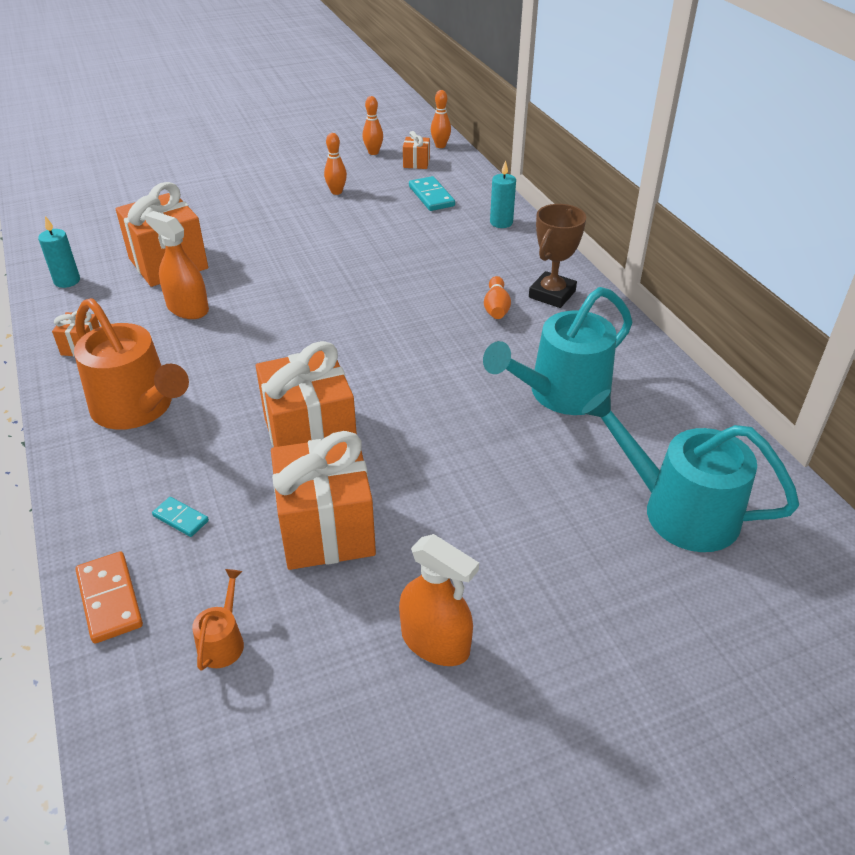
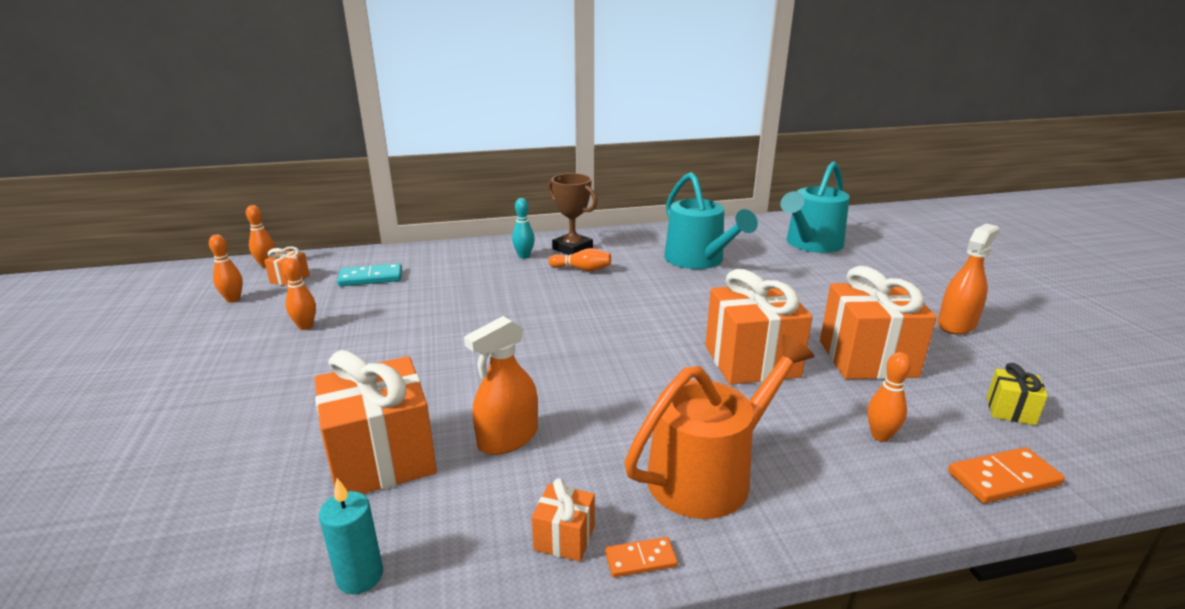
camera: 80 degrees left, 15 degrees down
(57, 379) = (640, 559): none -> orange domino
(181, 518) = (880, 436): turquoise domino -> orange bowling pin
(223, 641) = (1010, 411): orange watering can -> yellow gift
(501, 222) = (449, 254): turquoise candle -> none
(515, 266) = (524, 256): none -> turquoise bowling pin

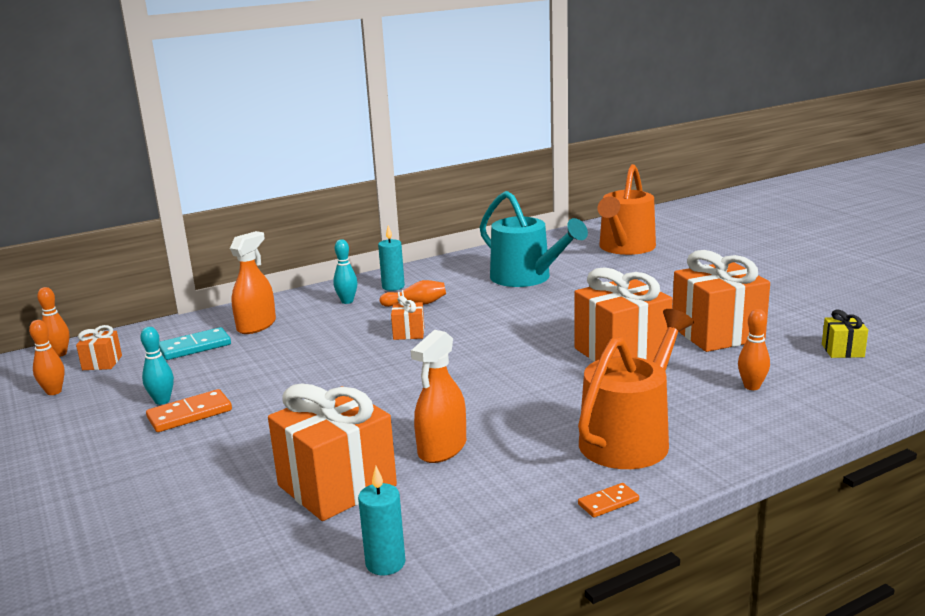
camera: 15 degrees left, 5 degrees down
(305, 326) = (162, 401): orange bowling pin -> turquoise bowling pin
(564, 538) = (539, 503): orange gift -> orange gift (409, 333)
(572, 248) = (393, 287): brown trophy -> turquoise candle
(811, 244) = (625, 248): turquoise watering can -> orange watering can
(956, 324) = (779, 295): orange spray bottle -> orange spray bottle (256, 325)
(1003, 478) = (852, 396): orange domino -> orange domino (190, 414)

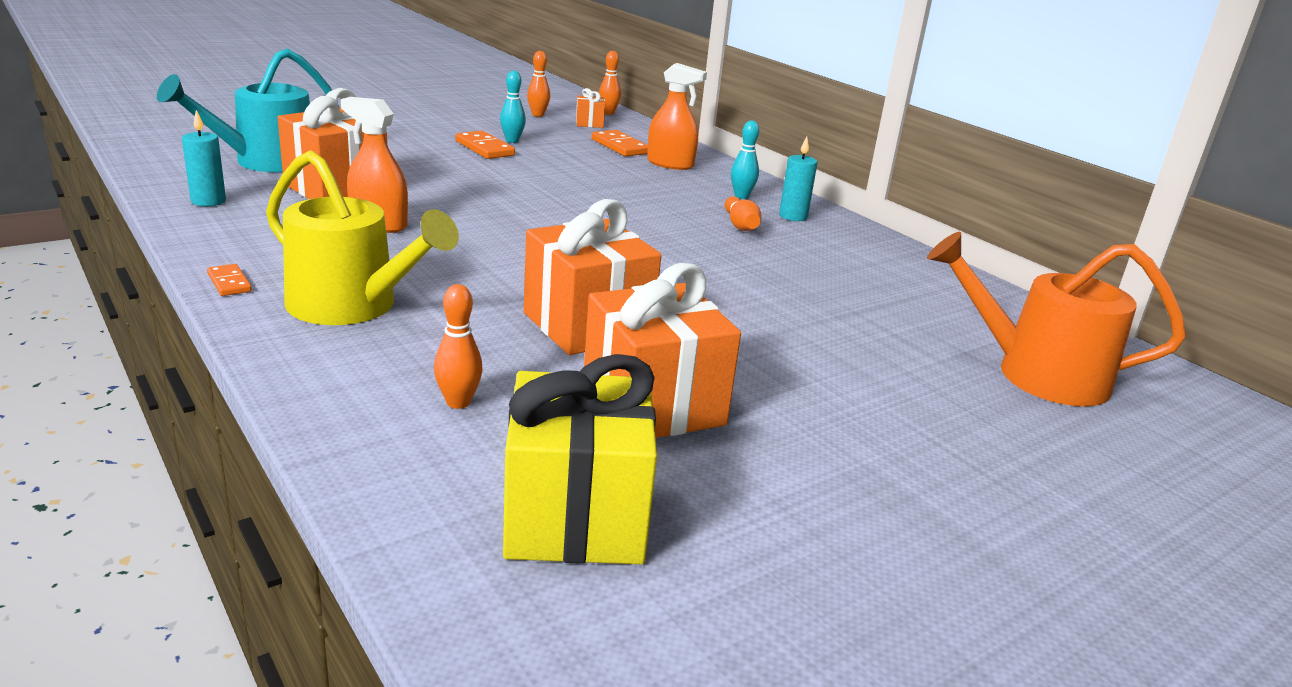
camera: 80 degrees right, 5 degrees up
(195, 347) = (620, 146): turquoise domino -> orange domino
(409, 333) = (652, 220): orange gift -> none
(526, 278) = (852, 288): turquoise watering can -> turquoise watering can (267, 162)
(630, 438) = (352, 306): orange watering can -> yellow watering can
(842, 350) = (575, 517): yellow gift -> yellow gift, size x2.17

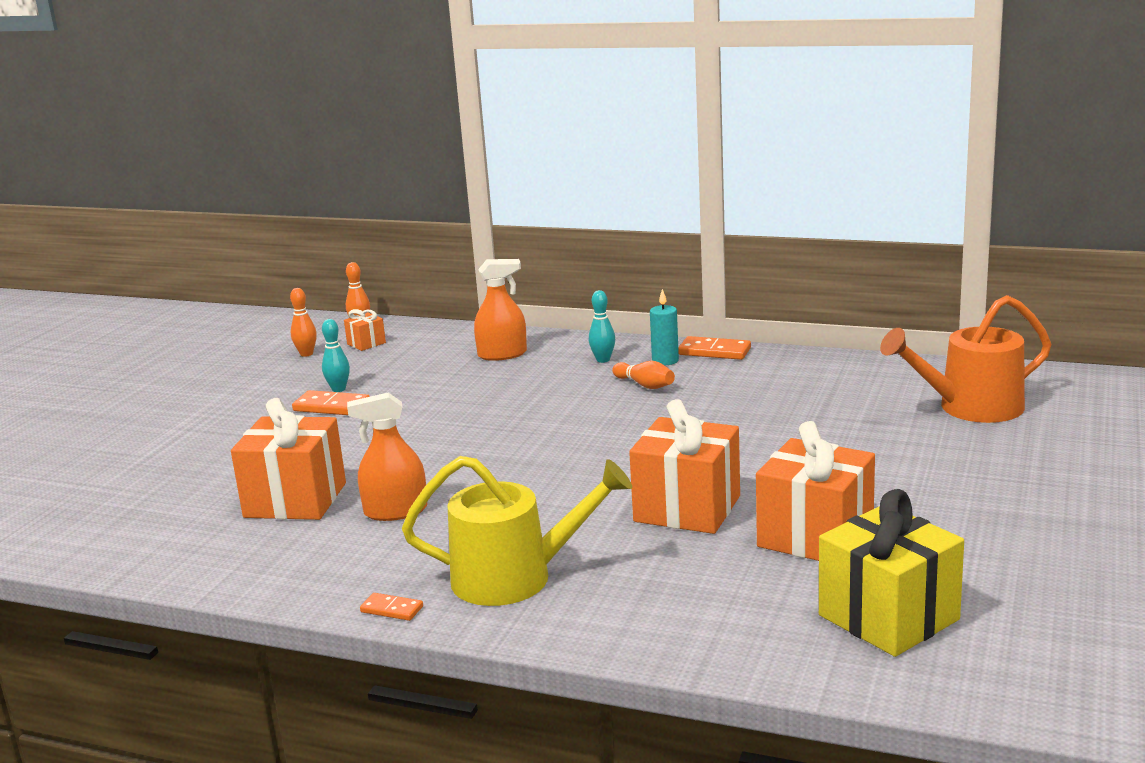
camera: 30 degrees left, 5 degrees down
(208, 201) = (215, 562): turquoise candle -> none
(267, 162) = (177, 506): turquoise watering can -> none
(458, 402) = (710, 597): orange bowling pin -> none
(620, 146) = (434, 355): orange domino -> orange domino (714, 351)

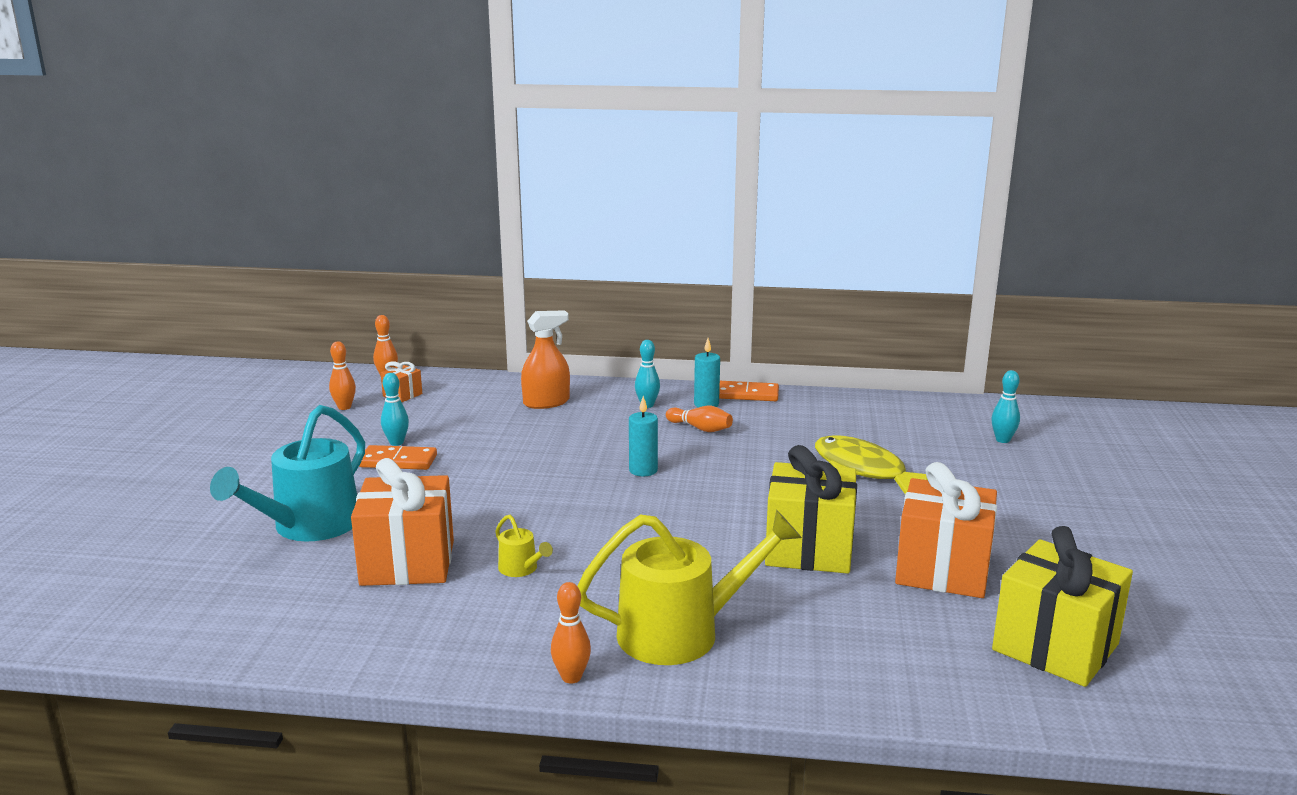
camera: 15 degrees left, 0 degrees up
(224, 463) = (309, 526): none -> turquoise watering can
(392, 609) = (571, 677): orange domino -> orange bowling pin
(395, 511) = (521, 569): orange spray bottle -> yellow watering can
(563, 425) = (643, 470): none -> turquoise candle
(687, 509) = (809, 549): orange gift -> yellow gift
(794, 433) = (864, 470): none -> yellow fish
(971, 408) = (1002, 440): orange watering can -> turquoise bowling pin

